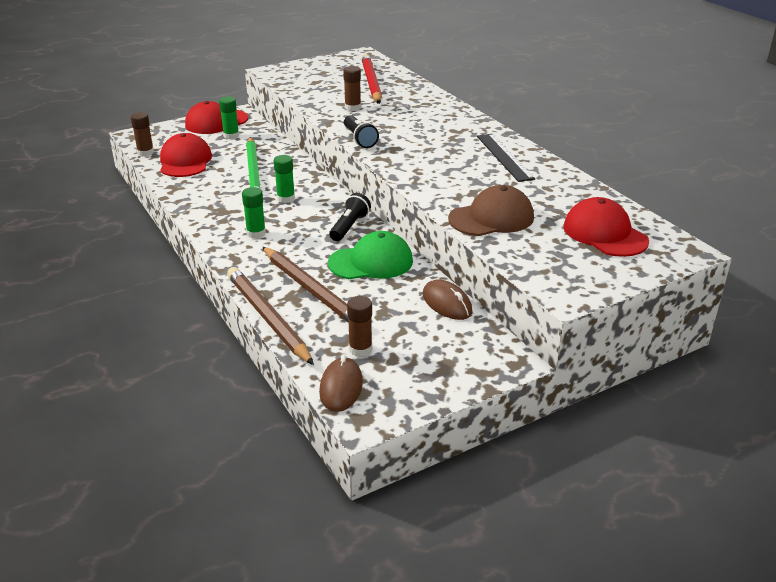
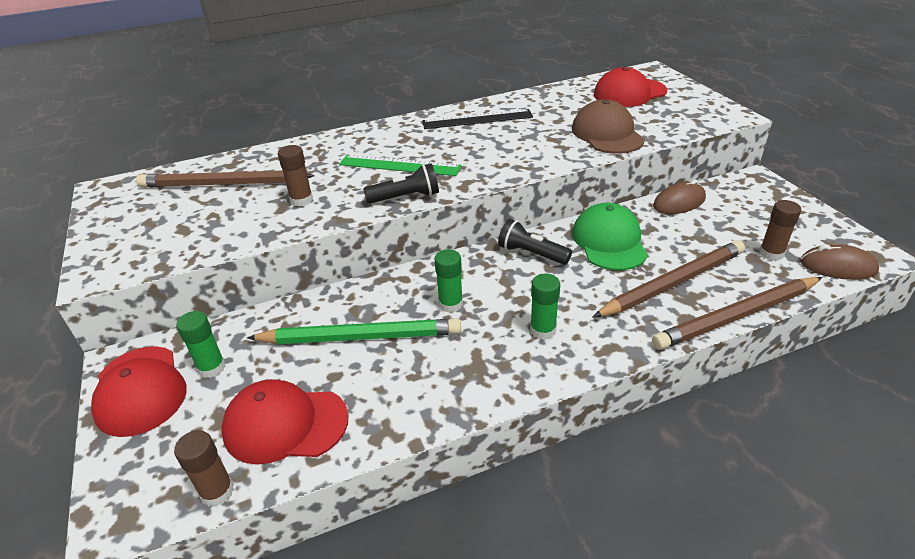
camera: 80 degrees left, 5 degrees up
(371, 82) = (223, 184): red pencil -> brown pencil
(408, 133) = (399, 165): none -> green ruler

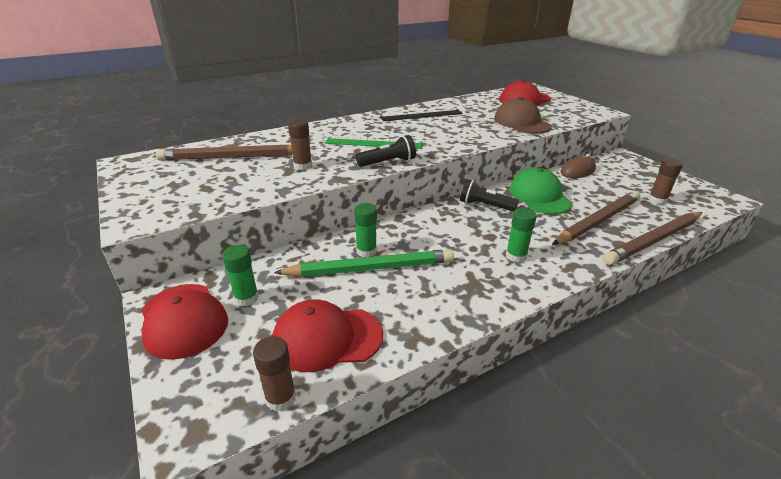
camera: 10 degrees left, 5 degrees down
(450, 304) = (436, 242): green glue stick -> green glue stick (366, 251)
(837, 267) = (706, 206): brown mouse -> none

